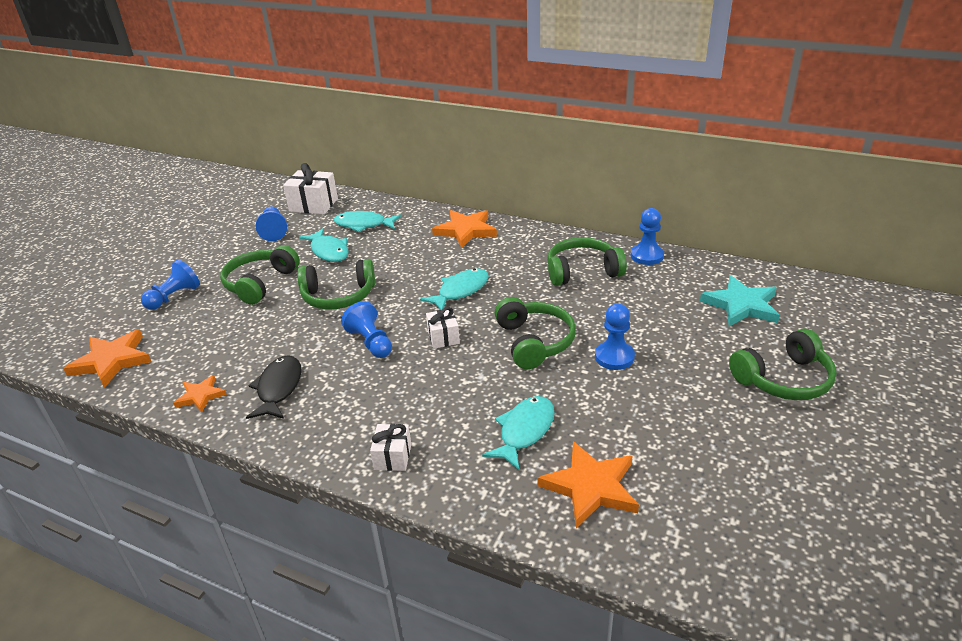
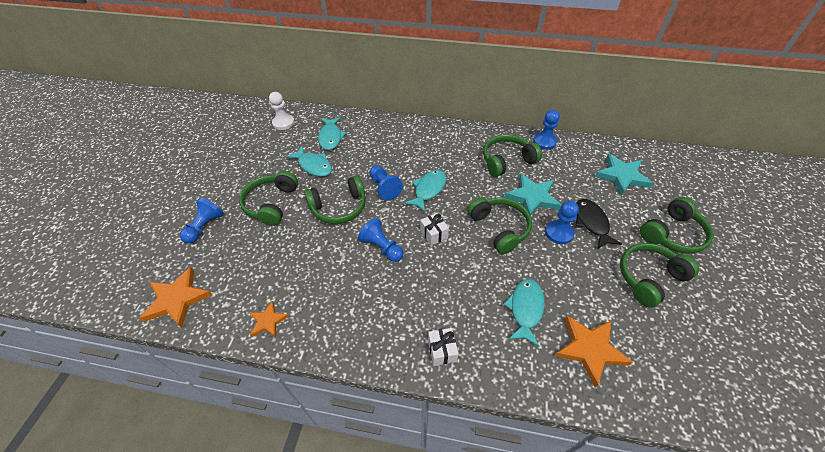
camera: 15 degrees left, 15 degrees up
(274, 231) = (261, 151): blue pawn -> blue pawn (384, 187)
(278, 388) = (328, 303): black fish -> black fish (591, 223)
(313, 205) = (283, 123): white gift -> white pawn
(364, 225) = (331, 137): turquoise fish -> turquoise fish turned 90 degrees counterclockwise
(466, 230) = (410, 134): orange star -> none
(597, 314) = (532, 197): none -> turquoise star
(720, 423) = (649, 278): none -> green headphones

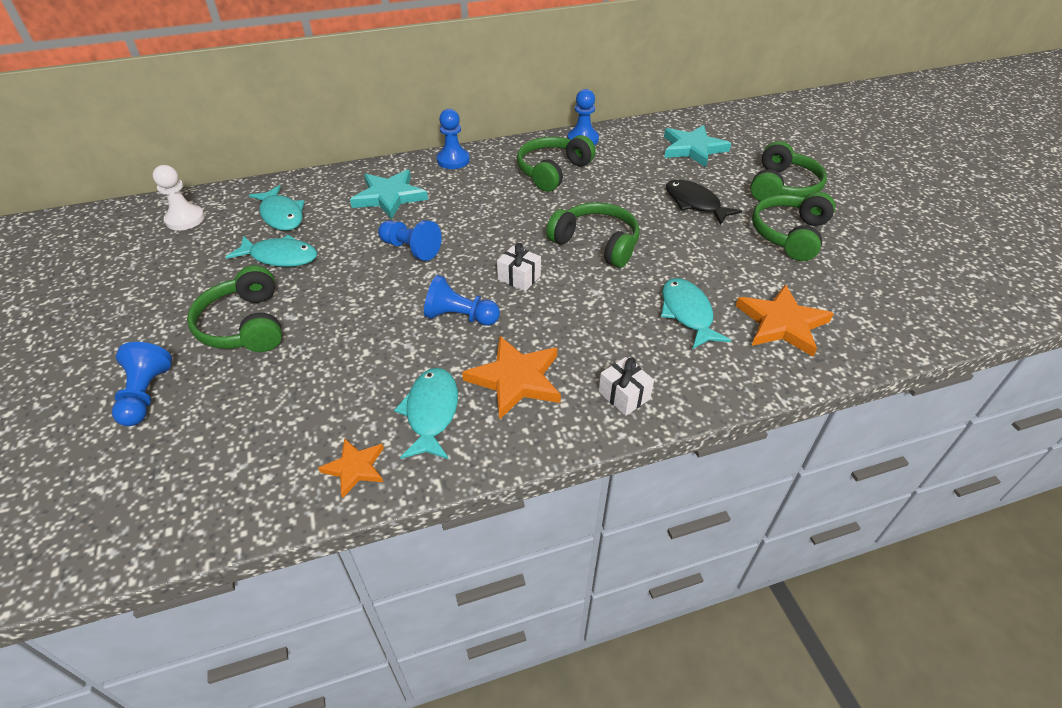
camera: 30 degrees left, 5 degrees down
(177, 299) = (170, 508): orange star -> orange star (515, 379)
(339, 207) = (361, 293): green headphones -> none
(428, 190) = (475, 232): turquoise fish -> turquoise fish (431, 412)
(532, 197) = (611, 199): turquoise star -> turquoise star (389, 197)
(559, 233) = (667, 225): blue pawn -> blue pawn (453, 160)

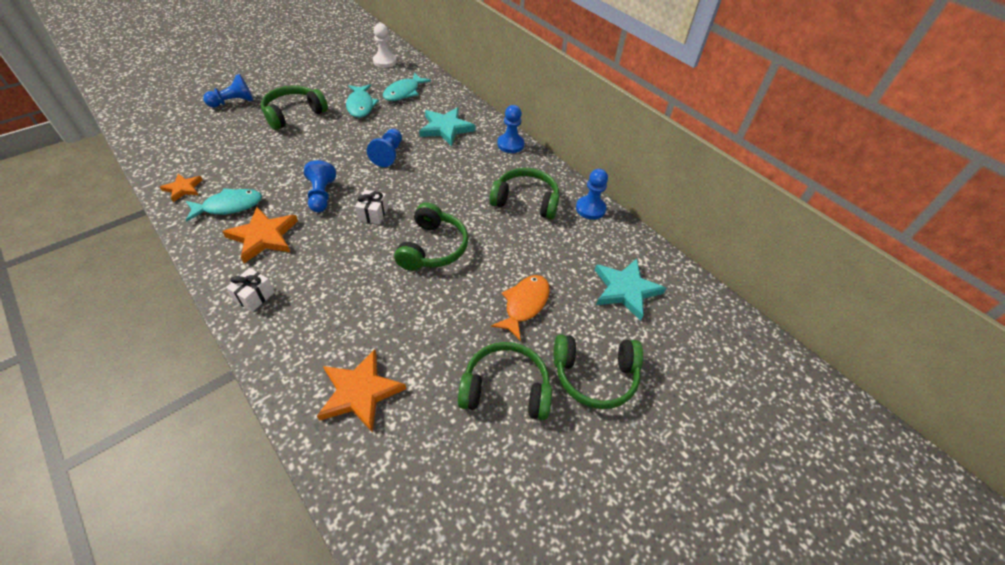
camera: 65 degrees right, 5 degrees up
(687, 313) = (357, 321): turquoise fish -> none
(695, 203) = (524, 304): black fish -> orange fish

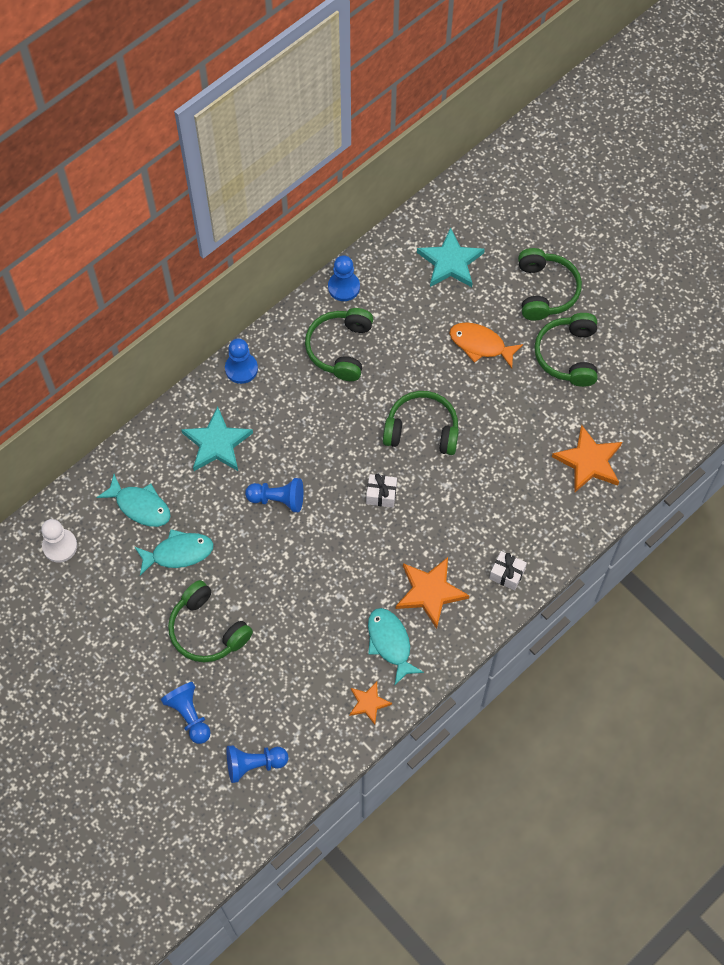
camera: 90 degrees left, 15 degrees up
(321, 195) = (360, 553): blue pawn -> blue pawn (254, 764)

